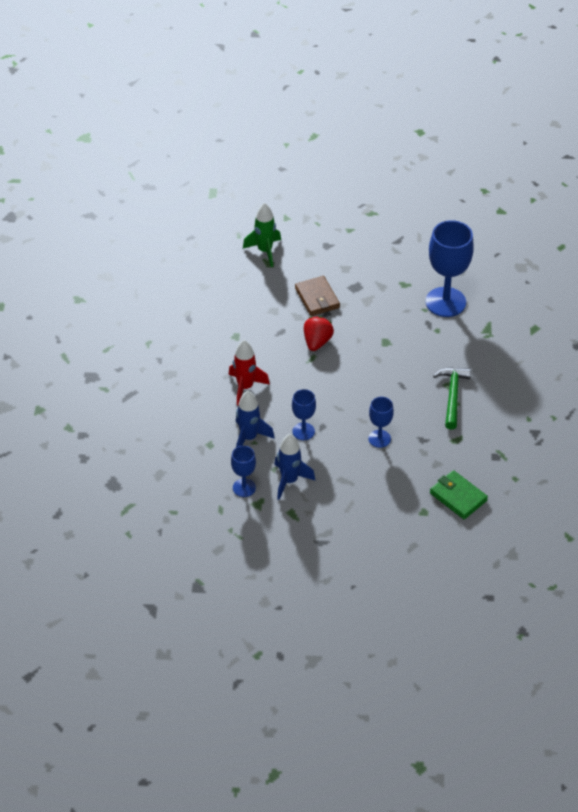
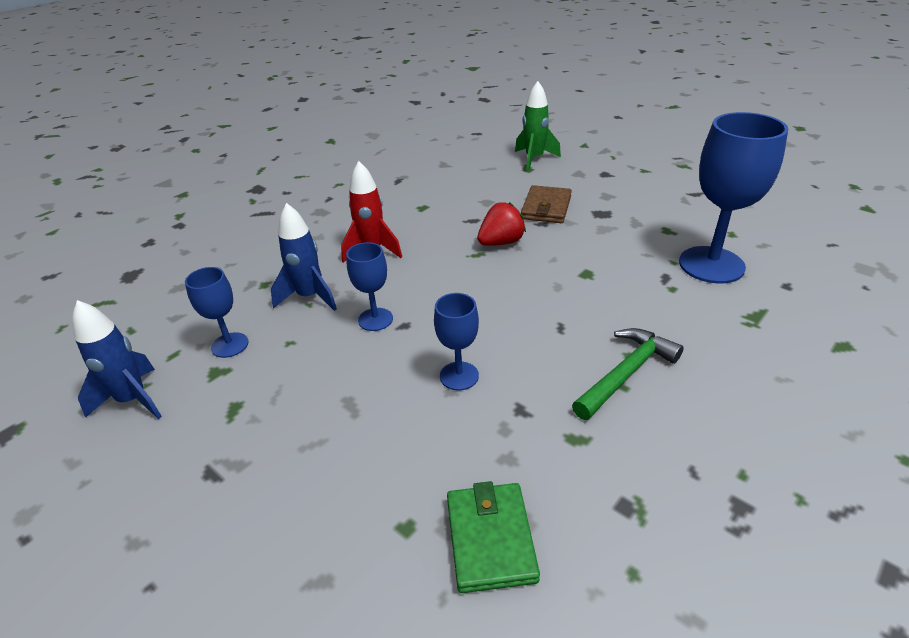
camera: 40 degrees right, 10 degrees down
(289, 481) = (286, 366): blue rocket -> blue rocket (133, 400)

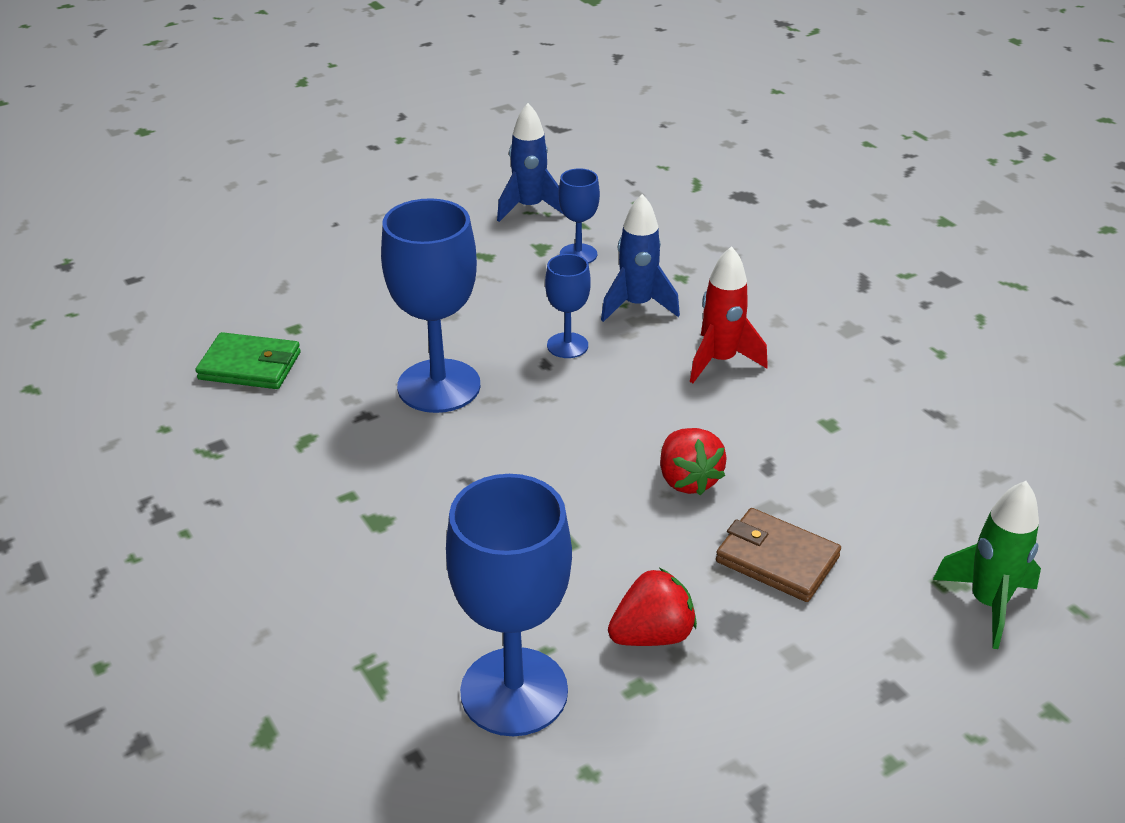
camera: 105 degrees right, 0 degrees up
(459, 376) = (439, 386): blue goblet -> blue goblet, size x1.92
(625, 374) = (360, 505): green hammer -> none
(631, 232) = (652, 635): none -> red strawberry

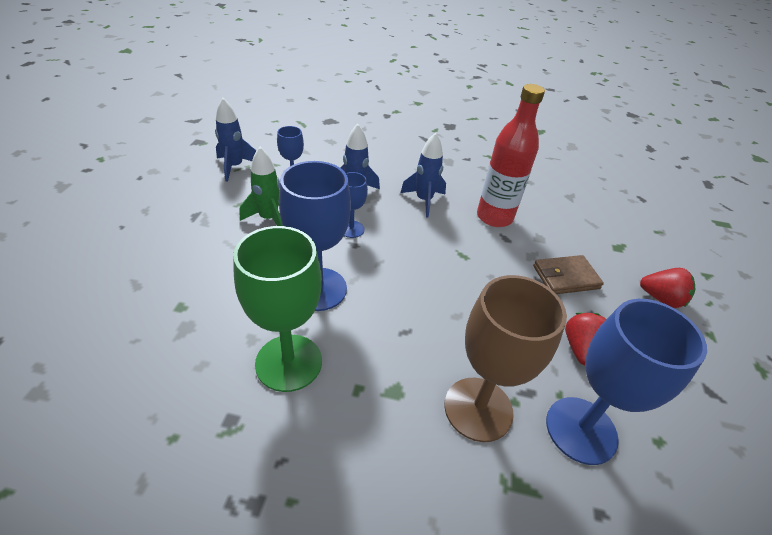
camera: 50 degrees left, 5 degrees up
(250, 366) = (181, 350): green wallet -> none
(320, 433) = (289, 362): none -> green goblet
(435, 593) = (478, 409): none -> brown goblet
(687, 480) = (489, 264): red strawberry -> red strawberry (661, 299)
(720, 361) = (424, 200): red rocket -> blue rocket
(796, 434) = (494, 217): none -> red bottle
(987, 604) = (638, 247): green rocket -> green rocket (269, 219)

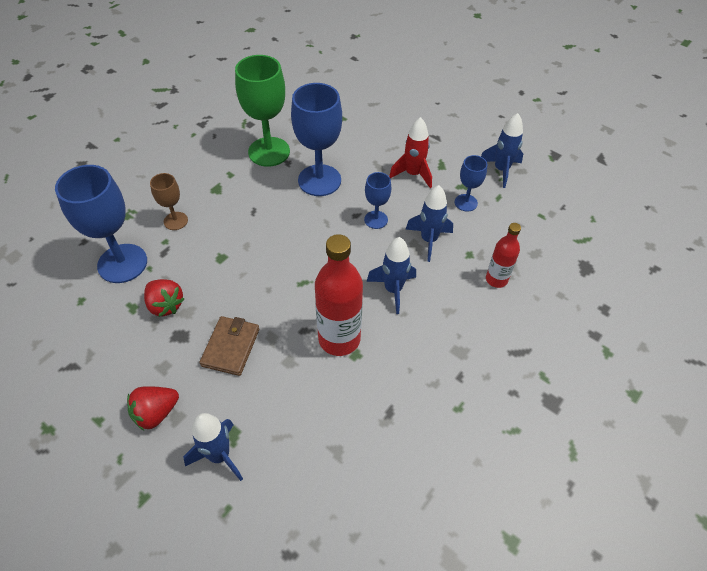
camera: 120 degrees right, 10 degrees up
(269, 219) = (413, 174): green rocket -> red rocket
(371, 154) = (496, 279): none -> red bottle
(478, 409) = (175, 221): brown goblet -> brown goblet, size x0.52
(638, 248) = (219, 455): none -> blue rocket

